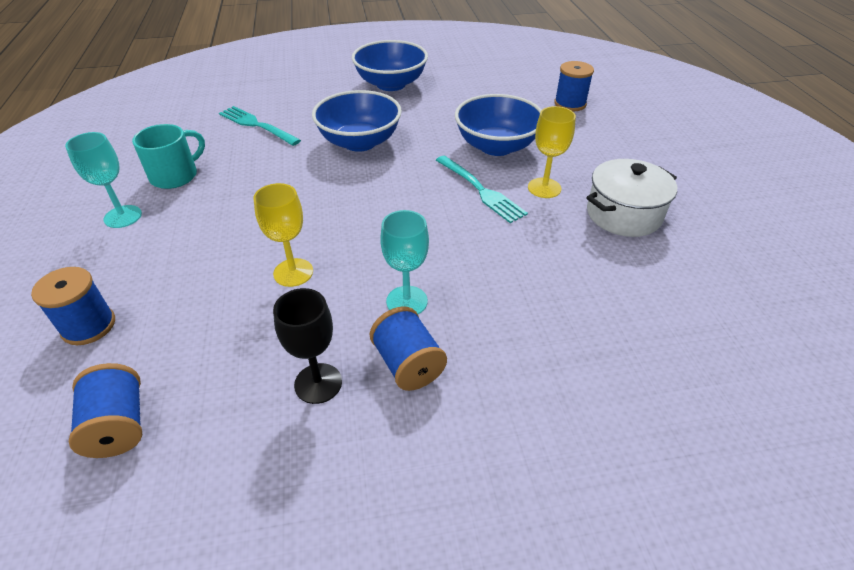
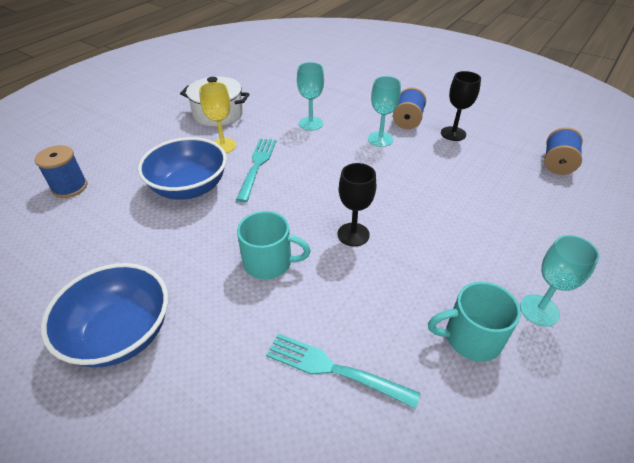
camera: 135 degrees left, 0 degrees up
(88, 326) = (574, 221): blue spool -> none
(257, 125) = (334, 369): turquoise fork -> turquoise fork turned 120 degrees clockwise
(293, 272) = (427, 184): yellow goblet -> none
(320, 187) = (353, 234): none -> black goblet
(359, 142) = (269, 262): blue bowl -> turquoise mug
(515, 268) = (310, 123): none -> turquoise goblet

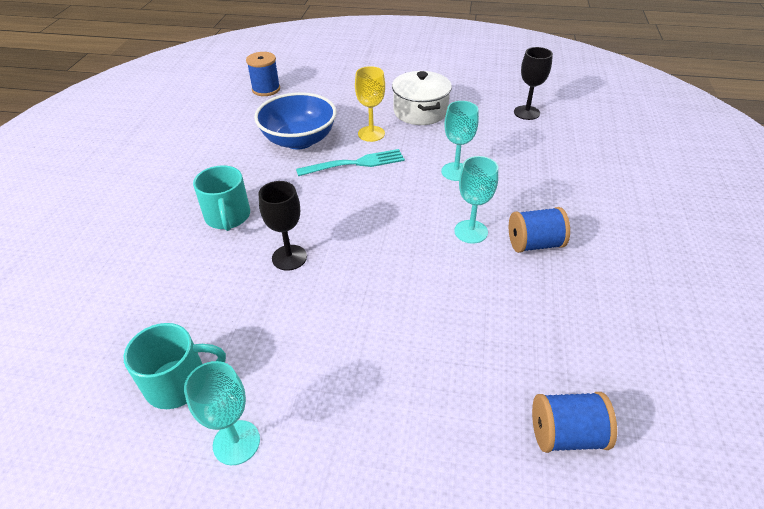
camera: 65 degrees right, 0 degrees up
(121, 334) = (131, 174): blue bowl -> none
(334, 369) = (121, 293): turquoise fork -> none
(453, 134) = (543, 295): black goblet -> black goblet (526, 113)
(470, 337) = (179, 383): turquoise mug -> turquoise mug turned 105 degrees clockwise

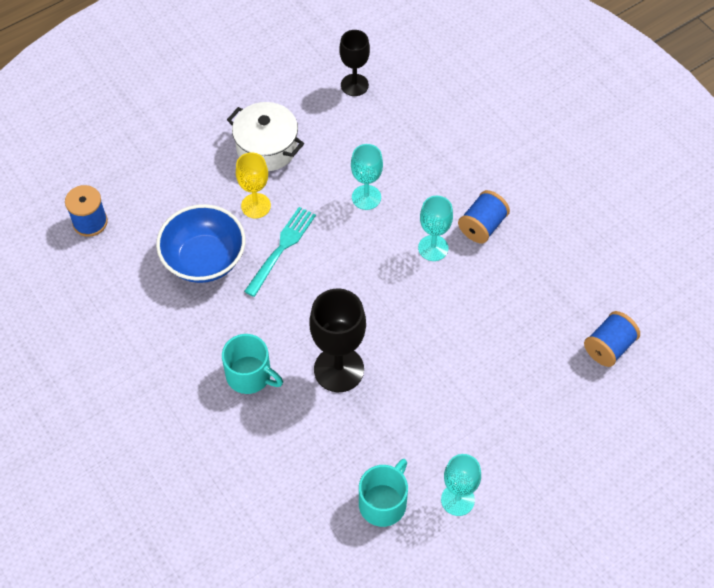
camera: 45 degrees left, 15 degrees up
(289, 257) = (339, 369): black goblet -> black goblet, size x1.58

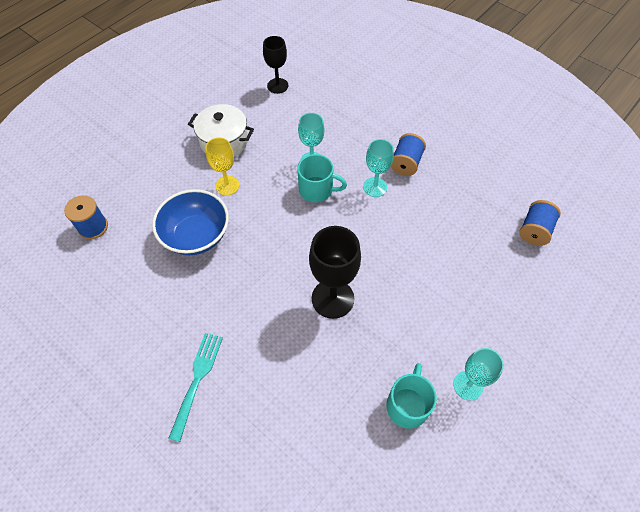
camera: 15 degrees left, 0 degrees up
(250, 375) = (260, 322): turquoise mug -> turquoise mug (317, 189)
(281, 248) = (257, 213): turquoise fork -> turquoise fork (197, 380)

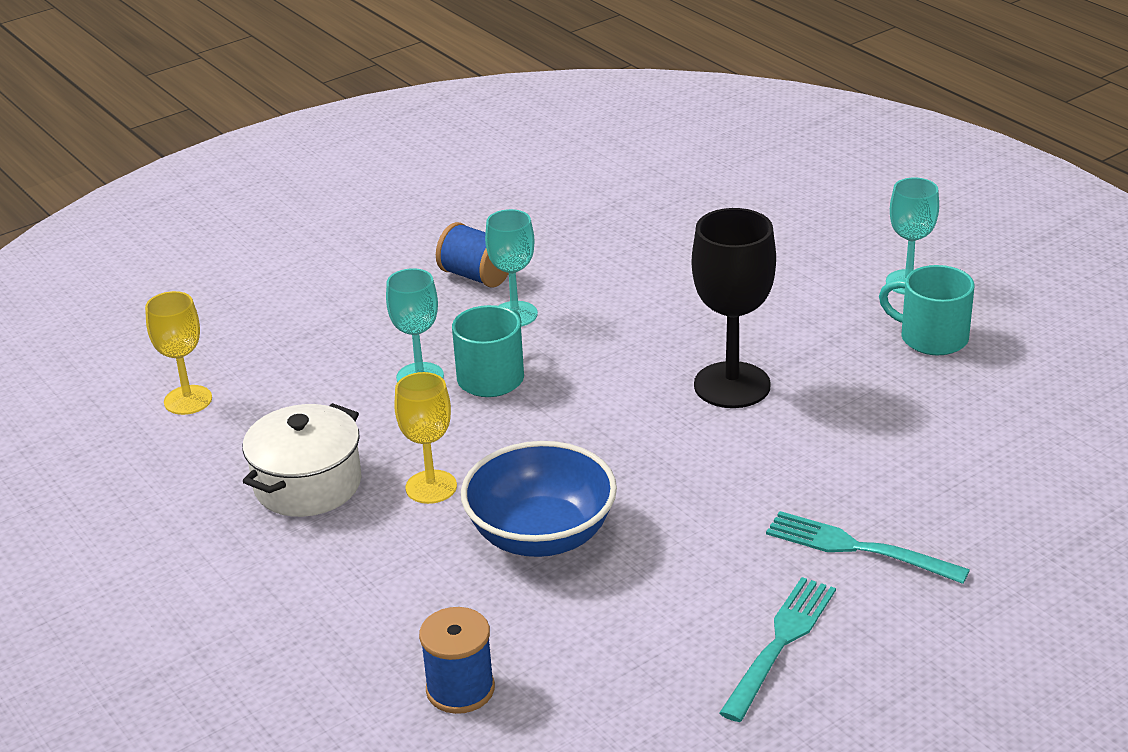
camera: 75 degrees left, 25 degrees down
(122, 351) = (780, 643): none -> turquoise fork
(277, 86) = (188, 400): black goblet -> yellow goblet
(534, 230) = (663, 184): blue spool -> none

